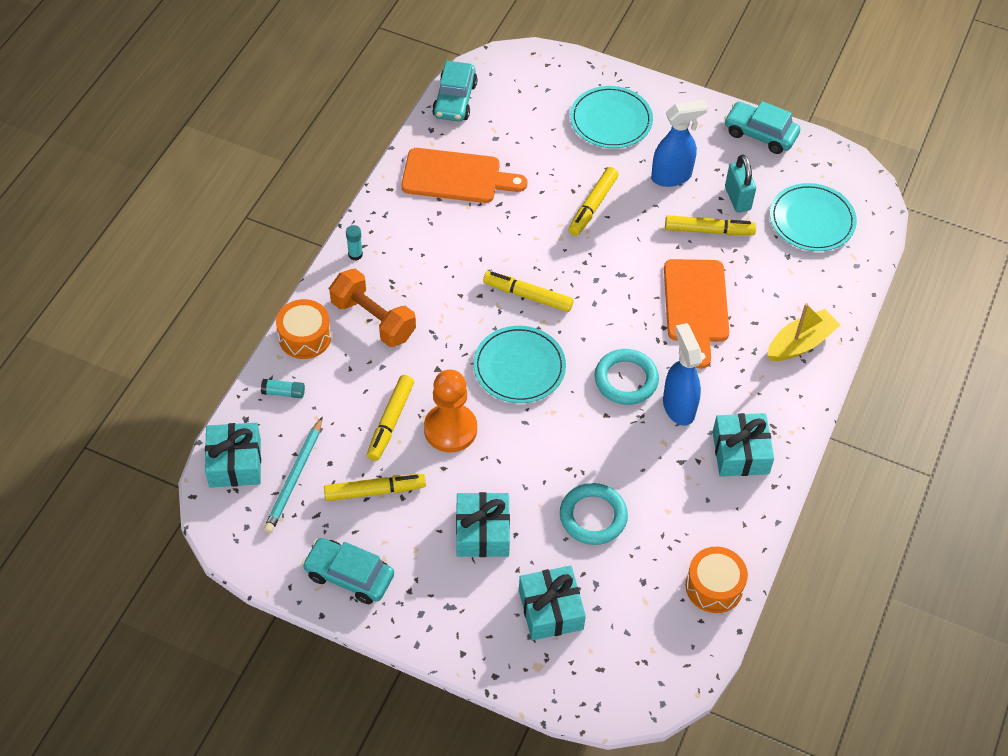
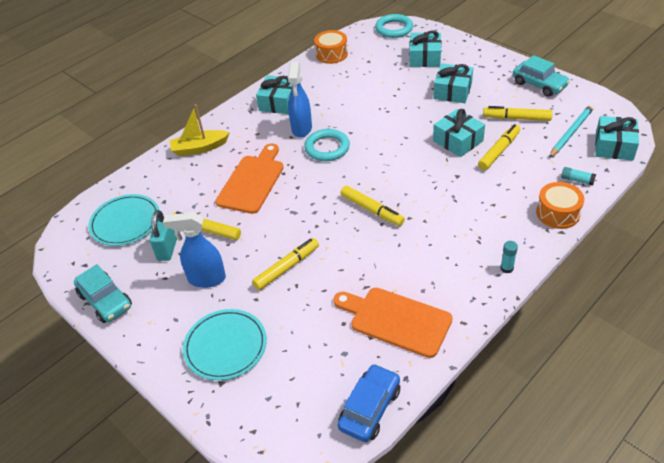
camera: 155 degrees left, 10 degrees down
(373, 319) = (499, 215): orange dumbbell -> none
(450, 429) = (458, 141): orange pawn -> turquoise gift
(454, 100) = (370, 408): turquoise car -> blue car
(519, 367) = (397, 167): turquoise plate -> none
(593, 516) = (383, 88): turquoise ring -> turquoise ring (394, 29)

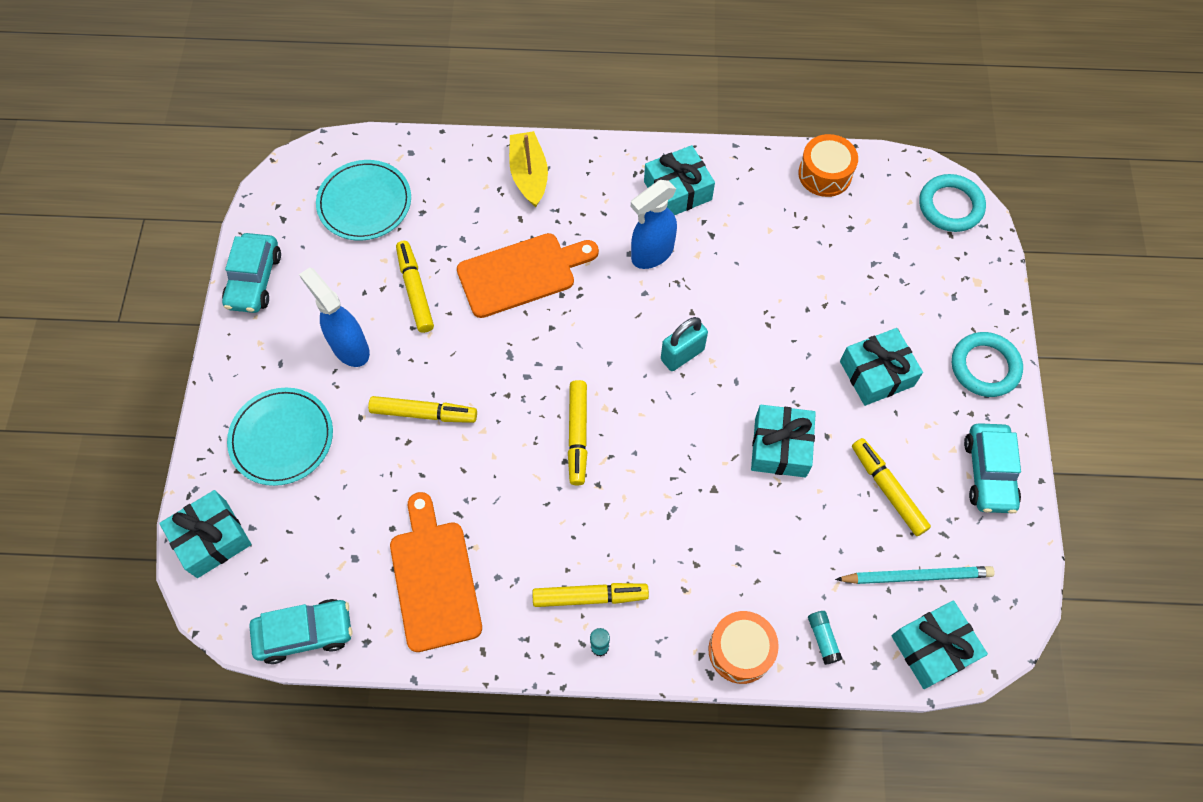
camera: 45 degrees right, 20 degrees up
(167, 249) = (359, 276): turquoise padlock -> turquoise padlock (682, 355)
(199, 148) = (529, 175): yellow boat -> yellow boat turned 45 degrees clockwise
(327, 148) = (642, 308): turquoise ring -> turquoise ring (984, 367)
(370, 408) = (305, 633): blue car -> turquoise car
(425, 57) = (920, 289): turquoise gift -> turquoise gift (212, 539)
(499, 151) = (801, 509): yellow marker -> yellow marker (590, 597)

